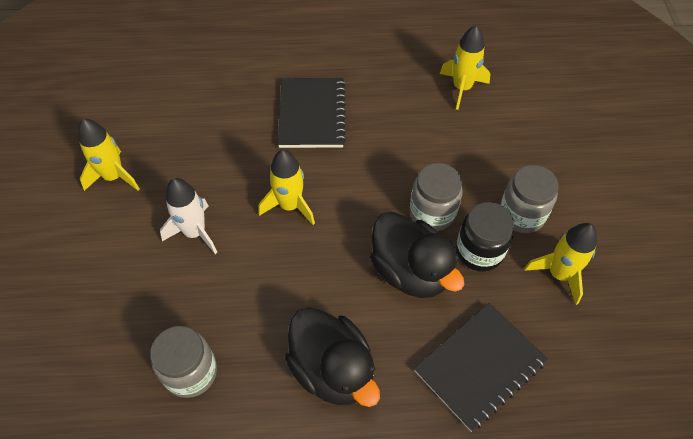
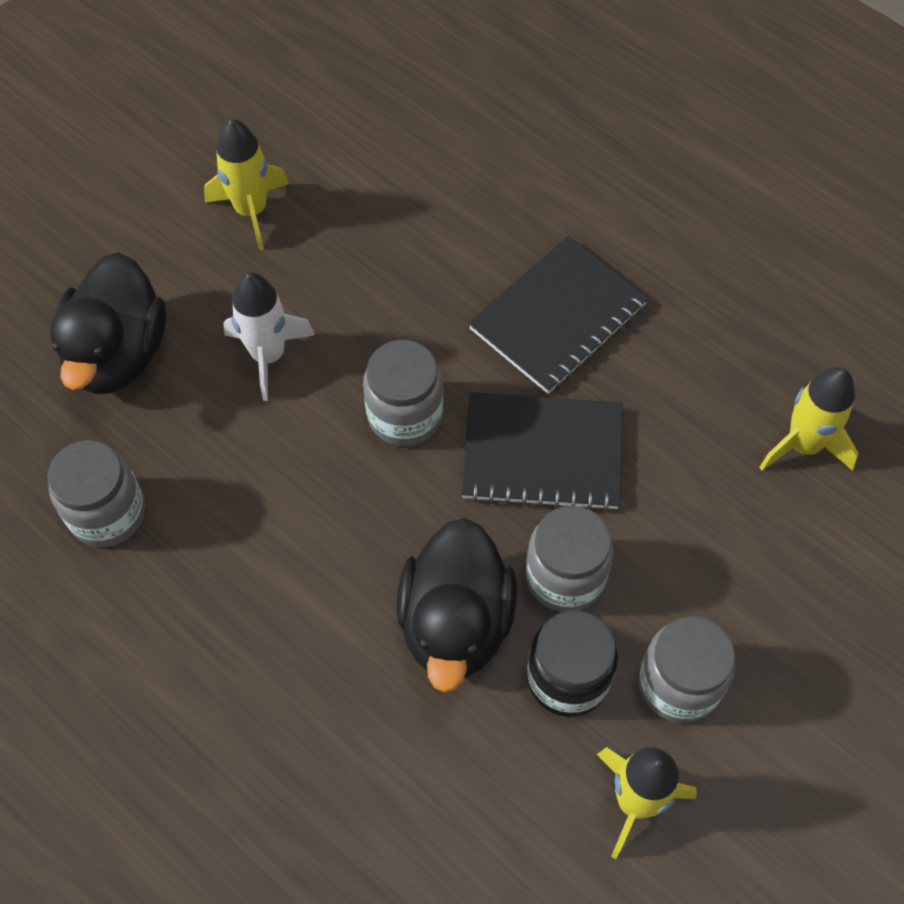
camera: 45 degrees right, 5 degrees up
(290, 205) = (405, 415): yellow rocket -> grey jar
(332, 369) = (246, 650): black duck -> black duck (118, 354)
(479, 366) = (407, 808): black notebook -> black notebook (542, 454)

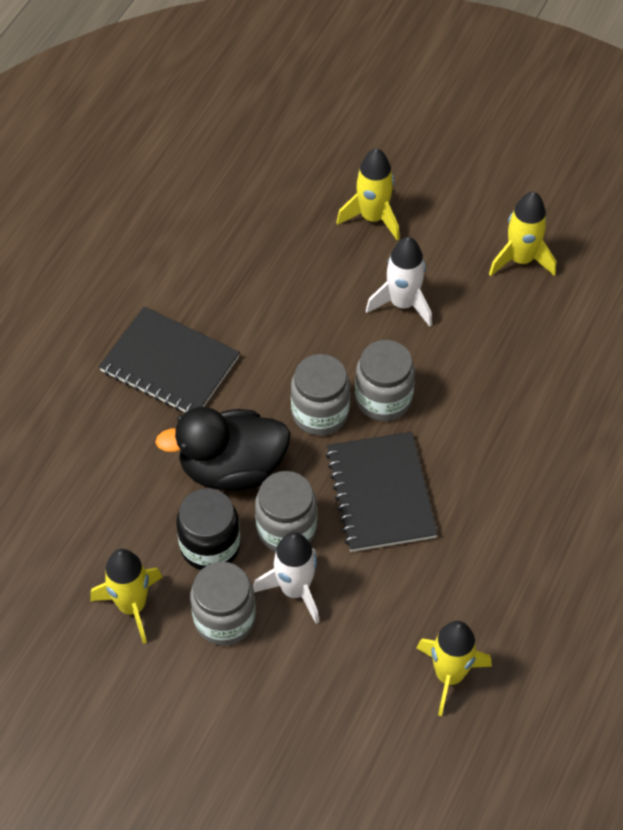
camera: 75 degrees right, 5 degrees down
(107, 513) = (253, 248): grey jar -> grey jar (320, 413)
(118, 354) = (372, 217): black duck -> yellow rocket
(558, 317) = (503, 479): black notebook -> black notebook (170, 364)
(655, 588) = (295, 589): none -> white rocket

